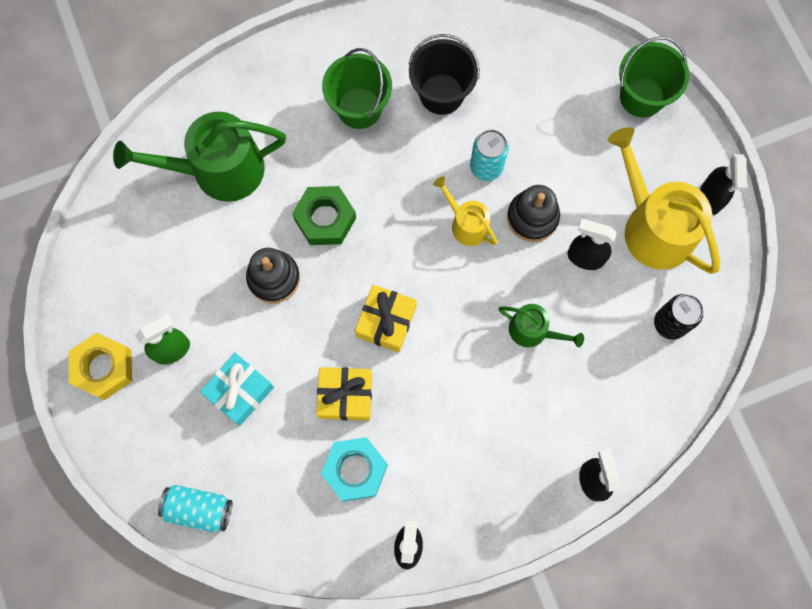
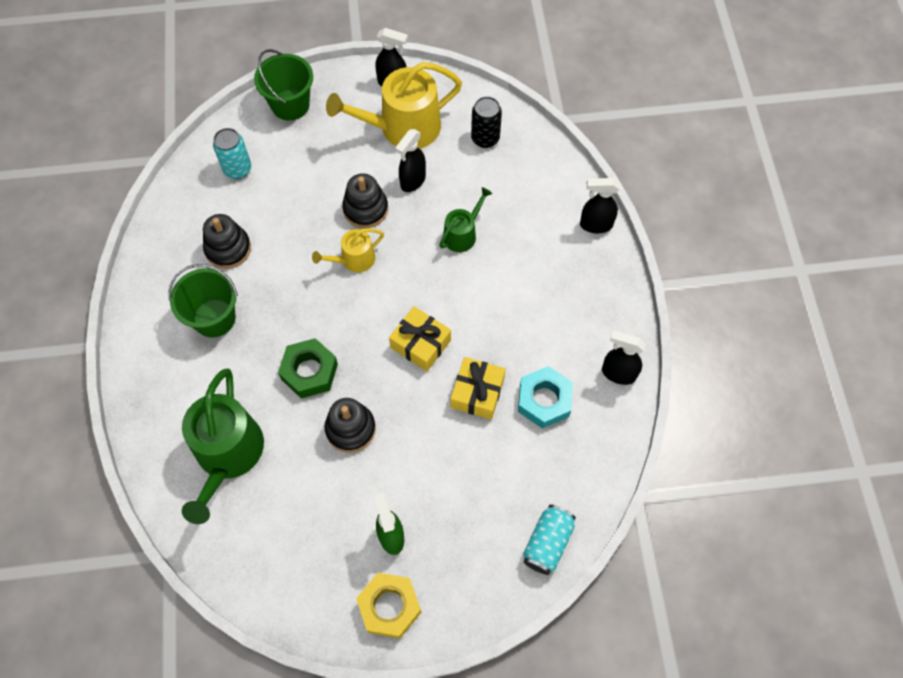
camera: 75 degrees left, 10 degrees down
(240, 391) = (448, 482): turquoise gift -> none
(441, 94) = (228, 249): black bucket -> black stacking toy
(486, 167) = (308, 231): turquoise can -> turquoise can (237, 169)

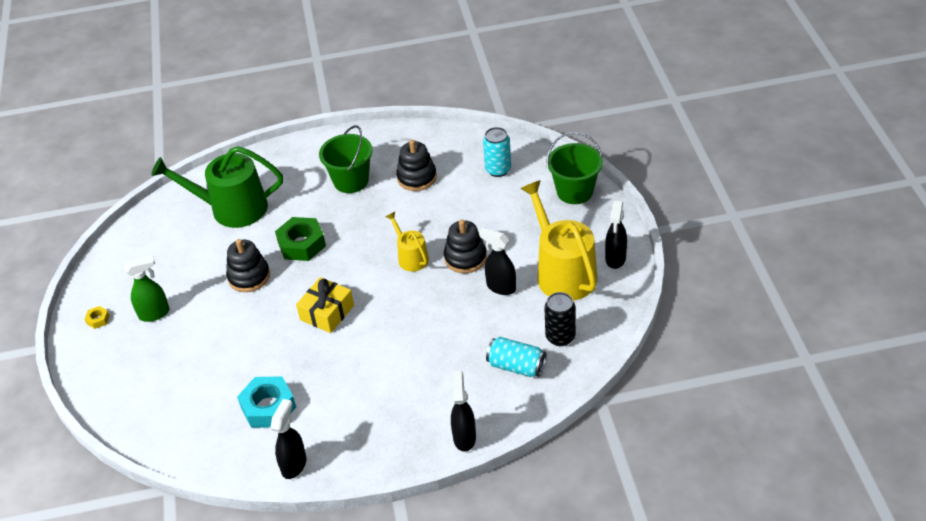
camera: 90 degrees right, 20 degrees down
(389, 606) = (98, 319): yellow nut -> yellow nut, size x0.46
(462, 234) = (444, 330): green watering can -> none
(477, 393) = (278, 357): yellow gift -> none
(547, 543) = (134, 419): turquoise can -> turquoise can (516, 366)

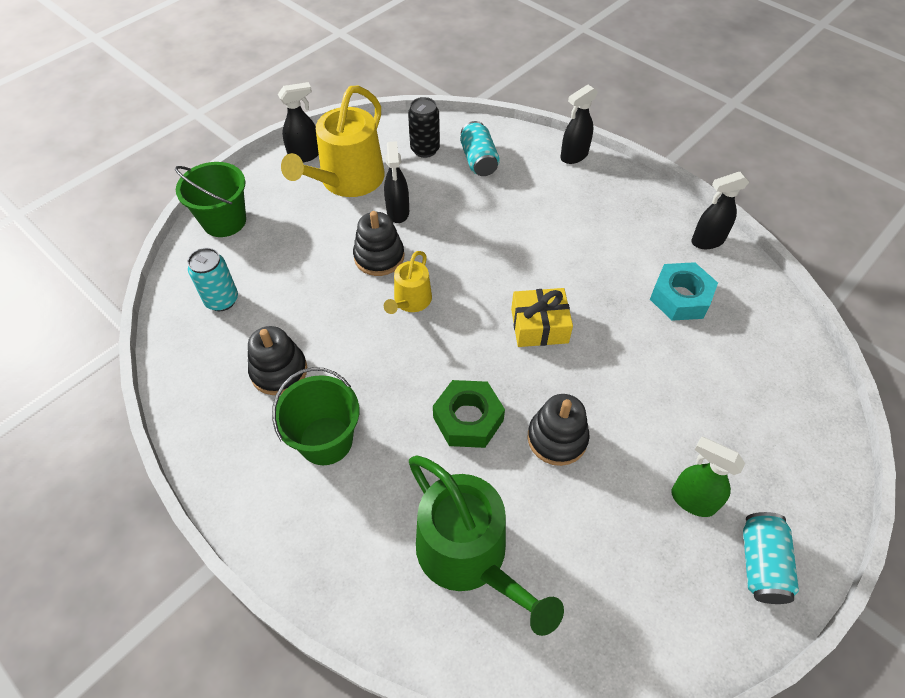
camera: 130 degrees left, 10 degrees up
(98, 319) = (761, 564): yellow nut -> turquoise can

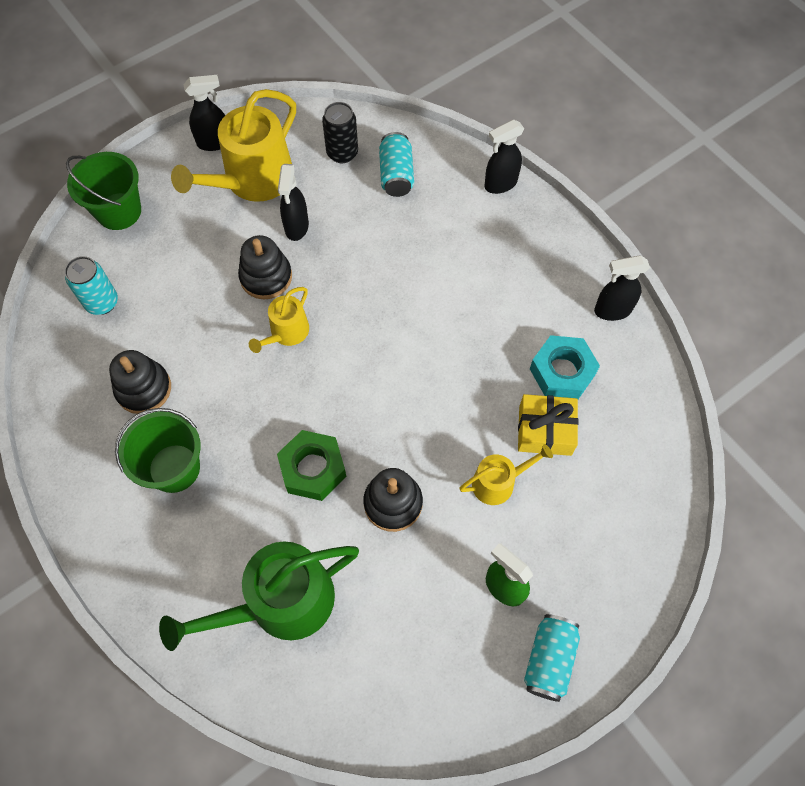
camera: 10 degrees right, 10 degrees up
(469, 555) = (281, 603): green watering can -> green watering can turned 90 degrees clockwise
(539, 326) = (408, 381): yellow gift -> yellow gift (545, 430)
(653, 403) = (498, 482): none -> yellow watering can

